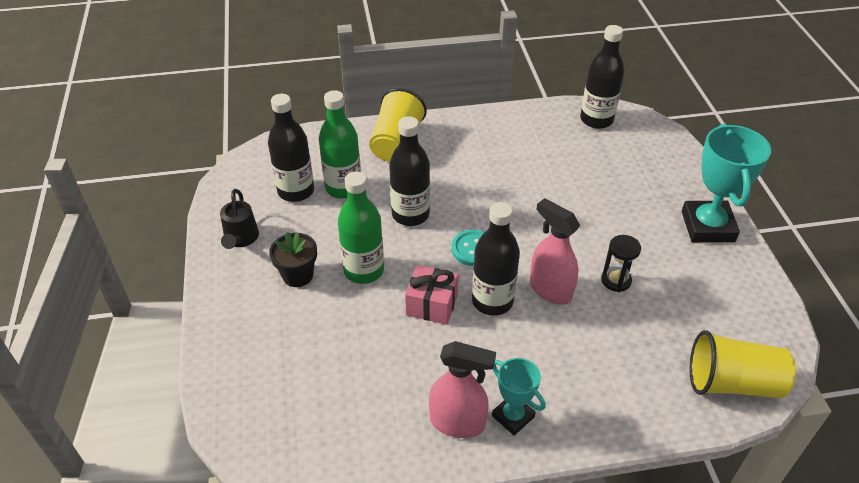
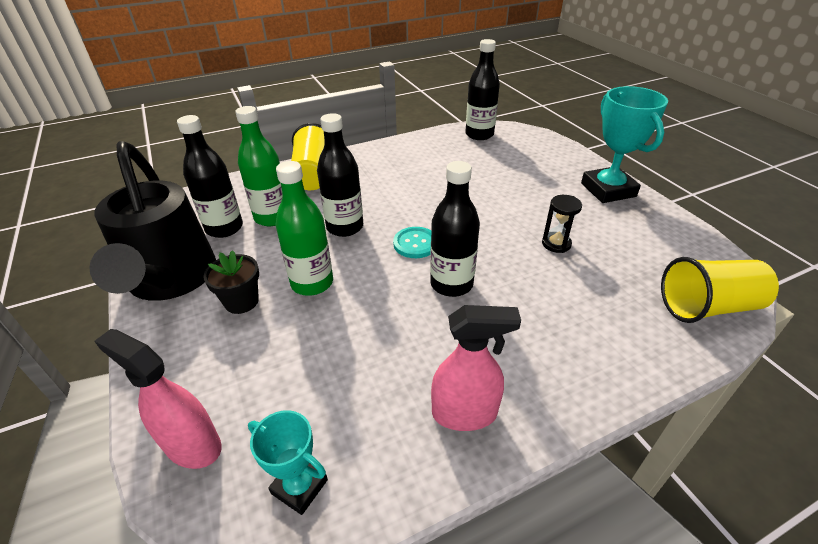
camera: 15 degrees left, 5 degrees down
(240, 239) = (171, 280): black watering can -> black watering can, size x2.34
(432, 305) = (392, 300): pink gift -> none
(513, 416) = (520, 391): turquoise trophy -> turquoise trophy (299, 486)
(550, 290) = (501, 263): pink spray bottle -> pink spray bottle (192, 445)

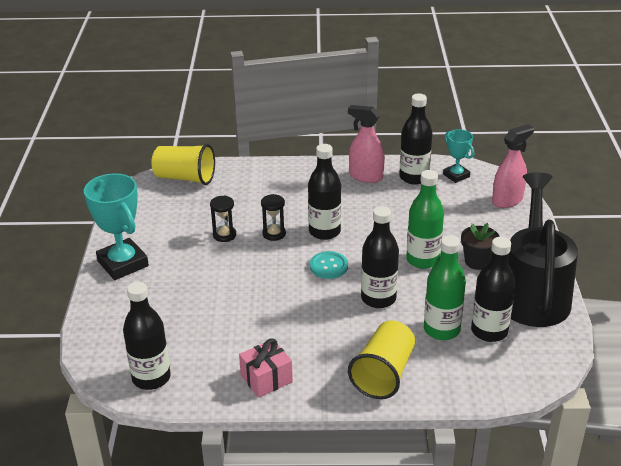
camera: 155 degrees left, 5 degrees down
(192, 445) = (507, 200): pink spray bottle -> pink spray bottle turned 90 degrees counterclockwise
(380, 446) = (414, 177): none -> black bottle
(401, 152) = (266, 379): none -> pink gift
(506, 262) = (274, 234): none -> black hourglass
(608, 190) = (123, 264): turquoise trophy -> turquoise trophy turned 45 degrees counterclockwise

